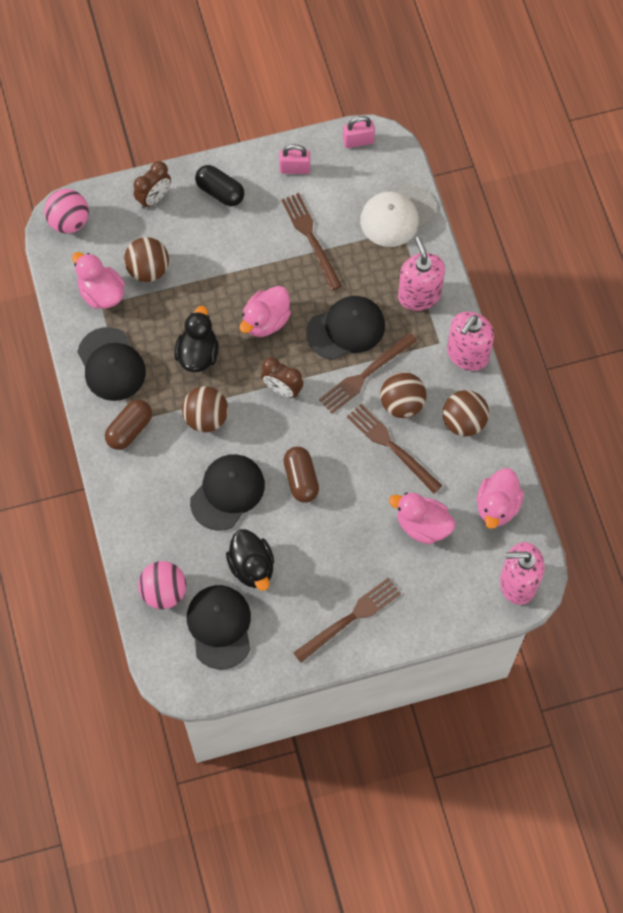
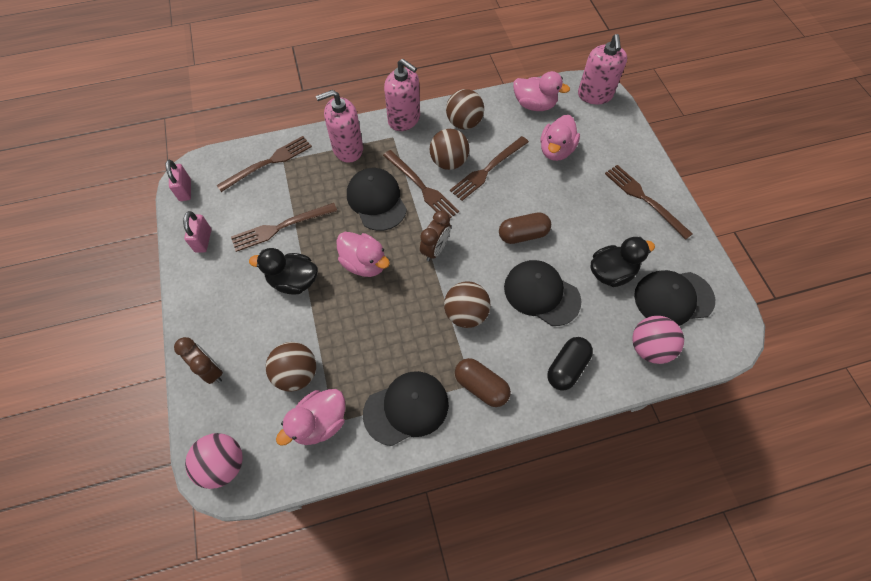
camera: 90 degrees left, 5 degrees down
(198, 354) = (397, 322): black duck -> black duck (293, 281)
(220, 192) = (216, 305): black capsule -> black capsule (566, 367)
(397, 216) = (268, 163): white cap -> brown fork

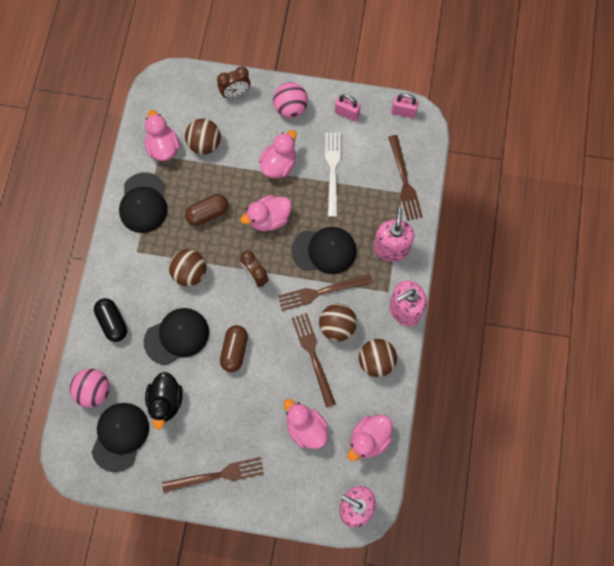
camera: 115 degrees right, 10 degrees up
(223, 464) = (167, 85): pink ball -> pink ball (290, 108)
(281, 227) = (332, 170): brown fork -> white fork
(293, 281) = (279, 164): black duck -> pink duck
(481, 386) = (132, 257): brown capsule -> brown capsule (207, 213)

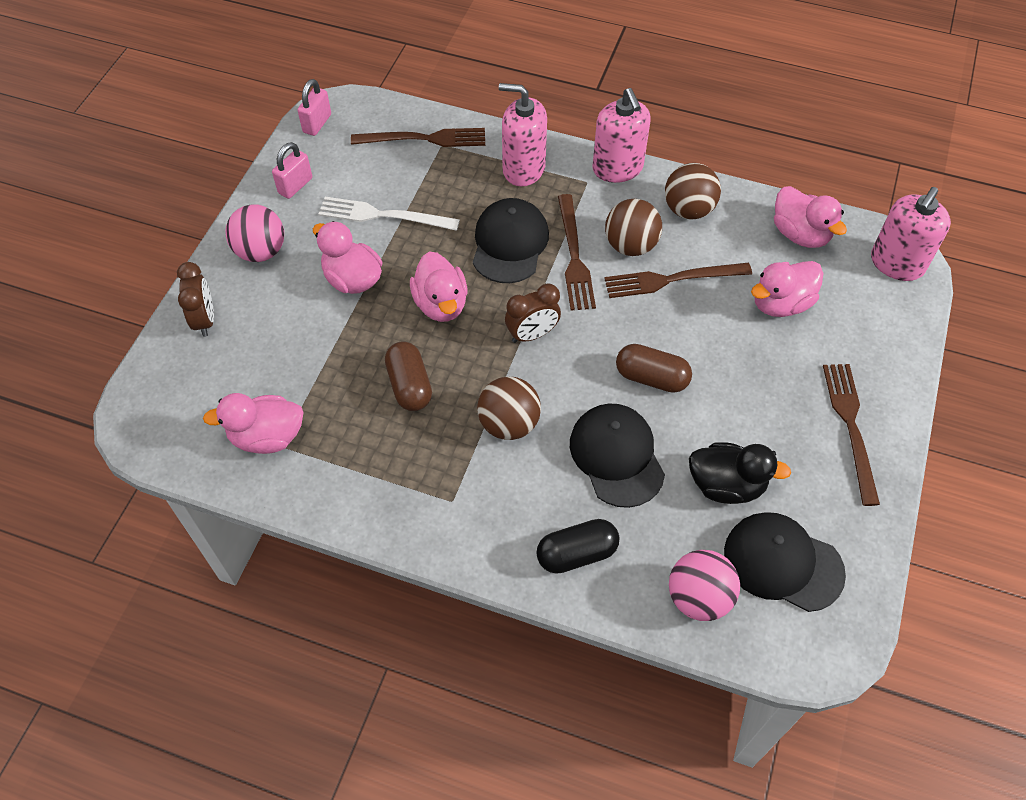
camera: 80 degrees left, 15 degrees down
(143, 203) = (364, 480): black cap -> none
(204, 144) = (282, 374): brown ball -> none

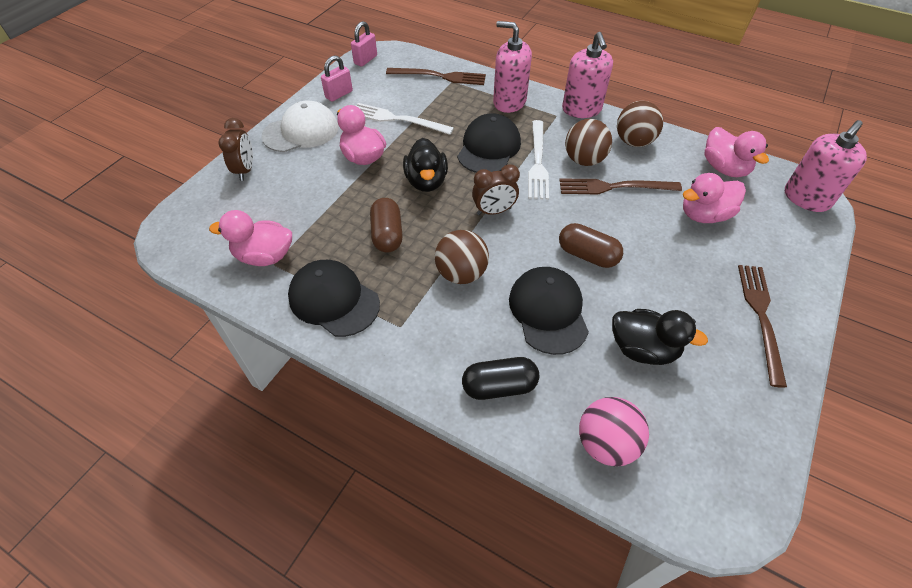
camera: 10 degrees right, 5 degrees down
(261, 251) = (301, 131): pink ball -> white cap
(441, 304) = (426, 181): pink duck -> black duck
(574, 256) = (537, 162): brown fork -> white fork
(782, 562) = (689, 425): black cap -> black cap (333, 300)

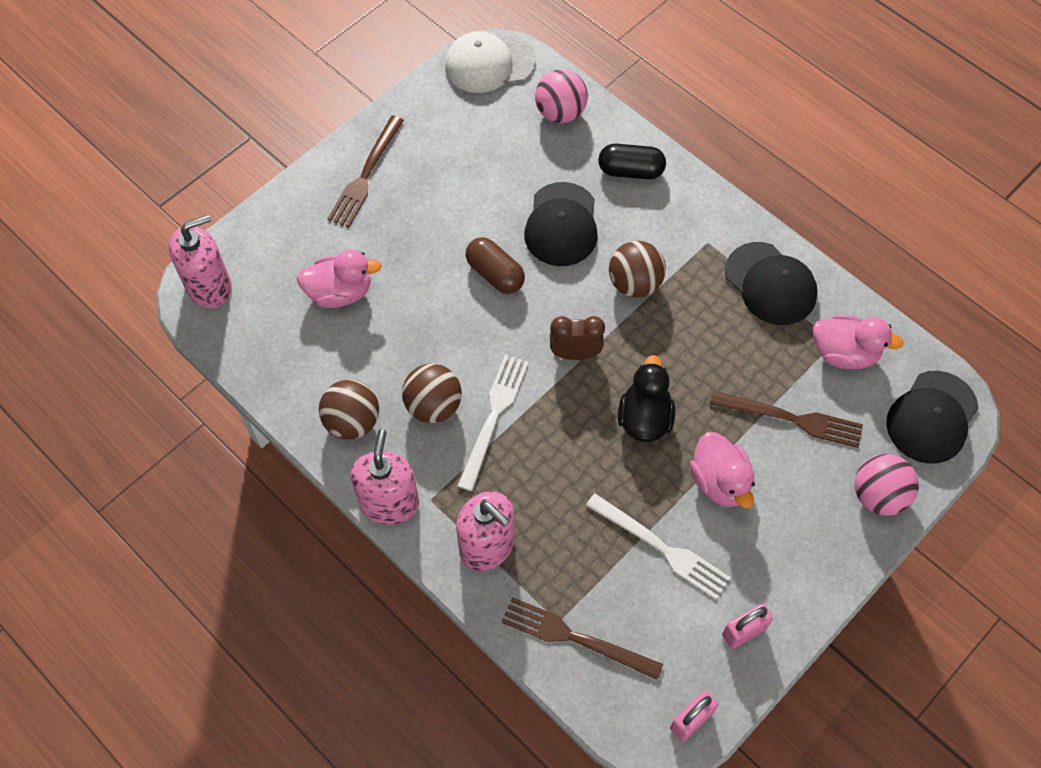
camera: 165 degrees left, 10 degrees up
(245, 170) = (878, 495): brown clock -> pink ball
(301, 131) = (804, 556): white cap -> white cap (489, 64)
(387, 234) = (705, 350): brown capsule -> none
(489, 148) = (548, 458): black cap -> black cap (932, 417)
(614, 187) = (418, 355): brown fork -> brown fork (791, 419)
(643, 349) = (491, 172): black duck -> none
(724, 168) = (268, 351): pink duck -> none

